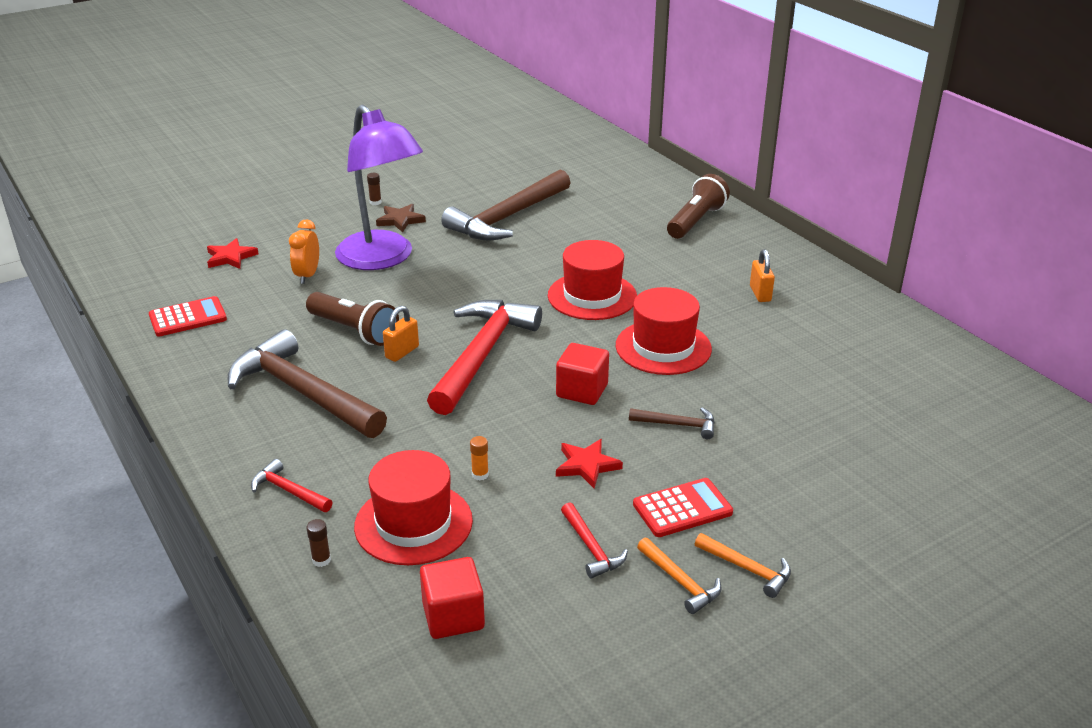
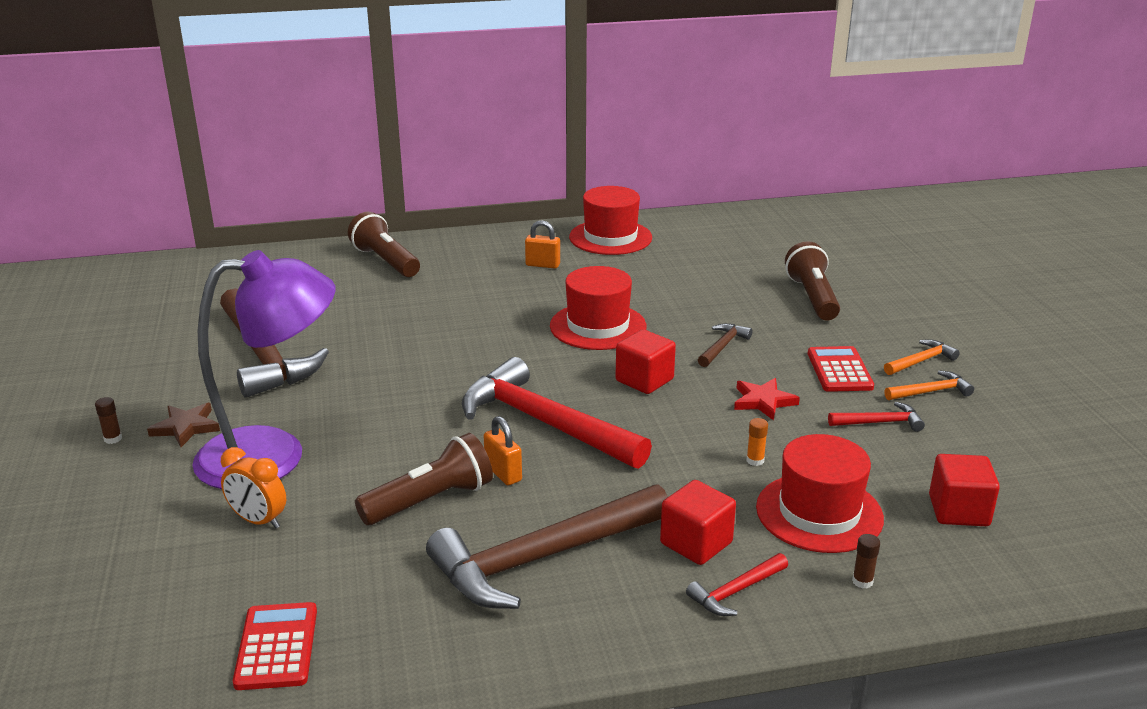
camera: 70 degrees left, 5 degrees down
(230, 257) = (132, 587): red star -> none
(345, 461) = (696, 543): none -> red cube
(592, 296) = (479, 341): red hat -> red hat (610, 237)
(839, 470) = (812, 297): none -> brown flashlight

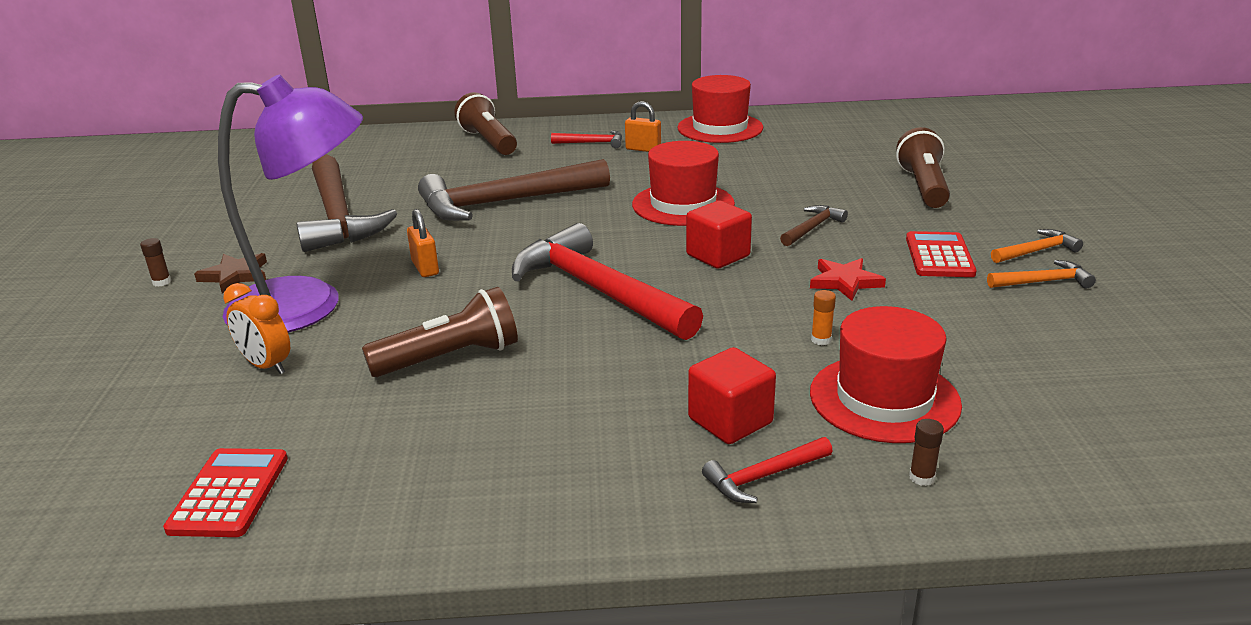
camera: 10 degrees right, 0 degrees up
(503, 473) = (537, 336): orange padlock -> orange padlock (425, 268)
(543, 558) = (552, 424): brown hammer -> brown hammer (506, 202)
(879, 422) = (976, 309): red hammer -> red hammer (592, 143)
(958, 511) = (1057, 408): red cube -> none

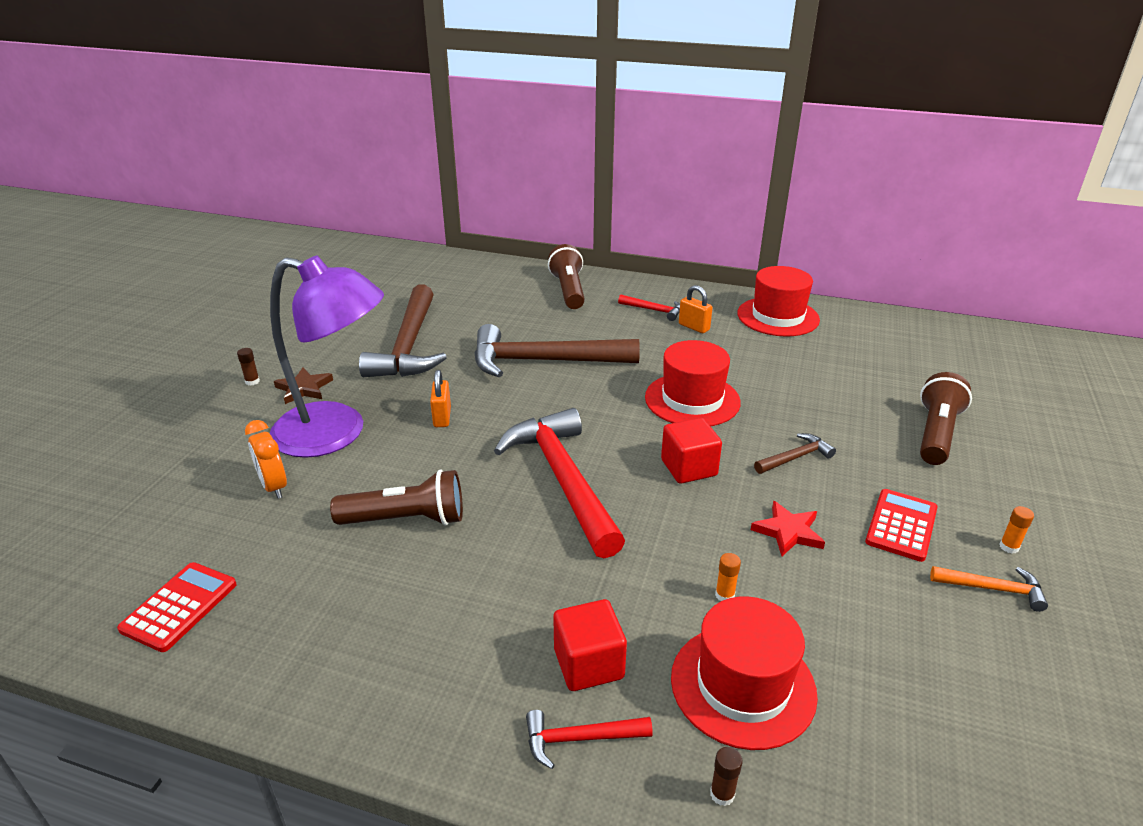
camera: 20 degrees right, 5 degrees up
(1036, 251) = (1009, 547): orange hammer -> orange glue stick

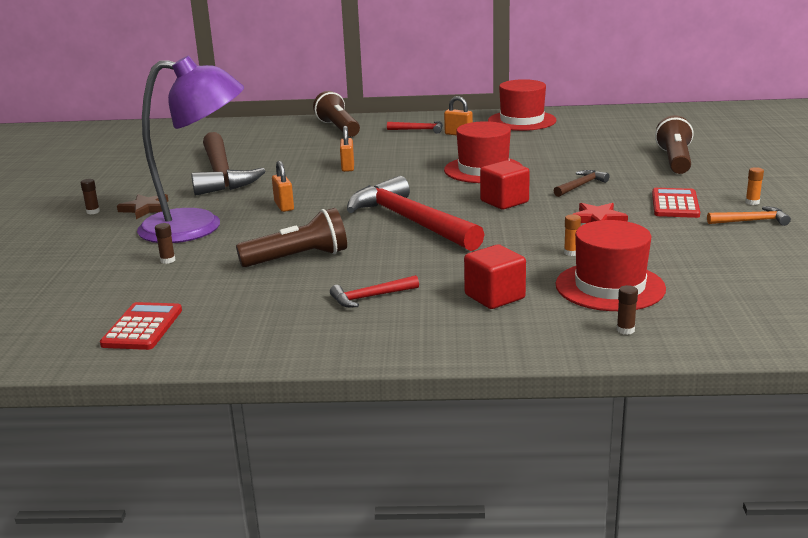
camera: 15 degrees left, 10 degrees down
(274, 487) = (168, 260): orange clock -> brown glue stick
(544, 361) = (348, 167): brown hammer -> orange padlock
(580, 739) = (512, 327): red hammer -> red hammer (371, 297)

